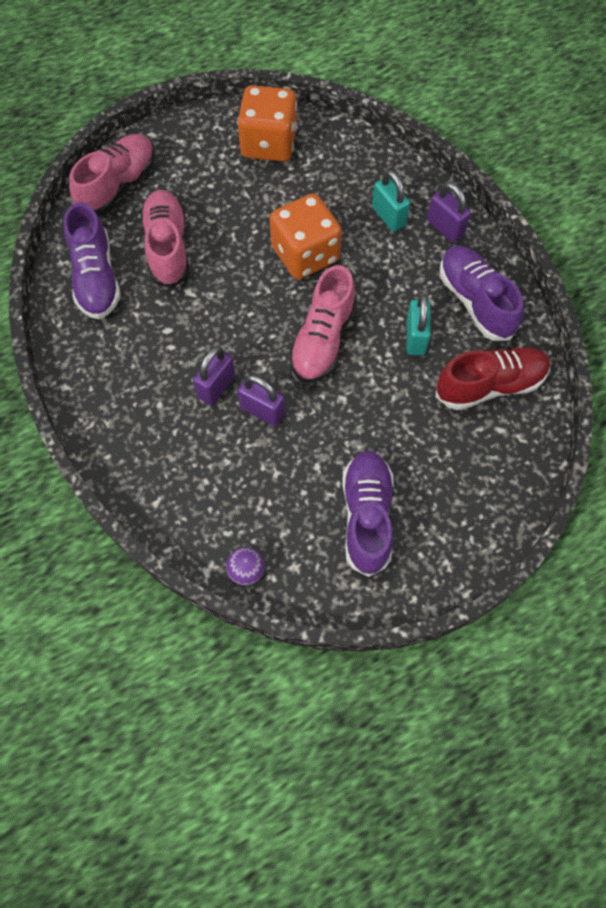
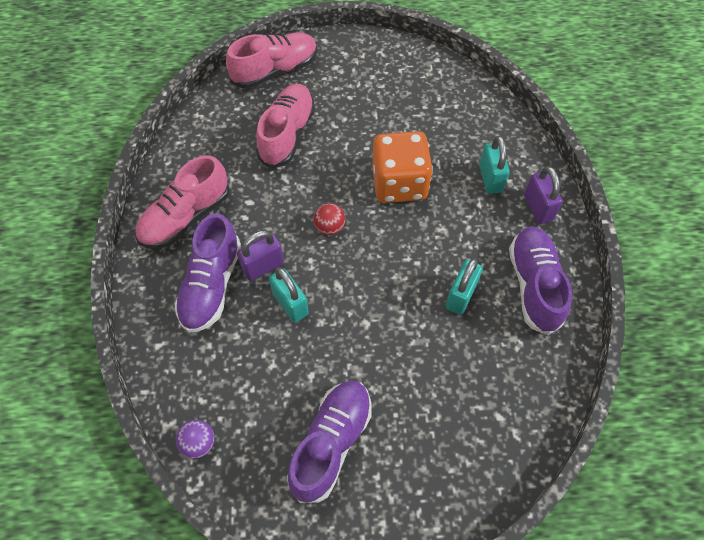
camera: 25 degrees right, 5 degrees down
(96, 278) = (217, 137): purple shoe -> purple shoe (211, 285)
(260, 323) = (329, 227): none -> red ball
(262, 410) = (290, 304): purple padlock -> turquoise padlock
(269, 144) = (416, 80): orange dice -> none
(322, 339) = (376, 263): pink shoe -> pink shoe (186, 217)
(490, 385) = (510, 369): red shoe -> none

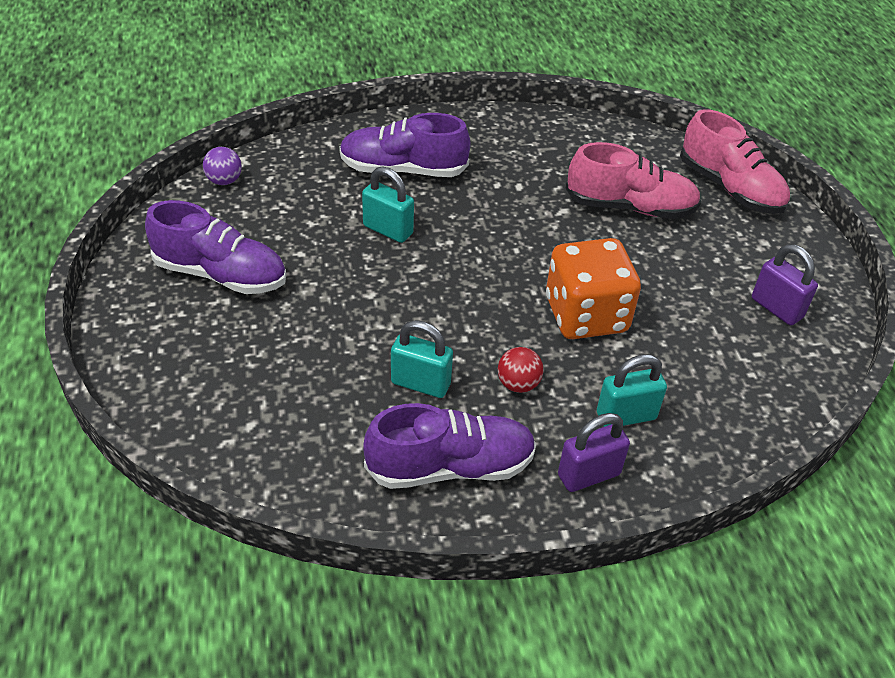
camera: 80 degrees right, 15 degrees down
(186, 217) = (486, 142): pink shoe -> none
(263, 266) = (433, 204): purple padlock -> purple padlock (776, 308)
(290, 304) = (388, 230): turquoise padlock -> turquoise padlock turned 75 degrees clockwise
(329, 227) = (499, 254): red ball -> red ball (518, 384)

